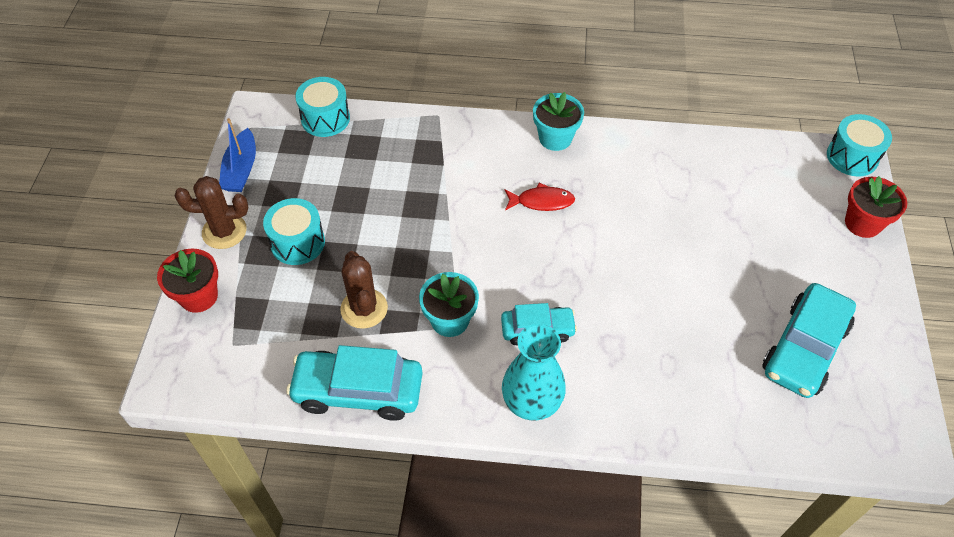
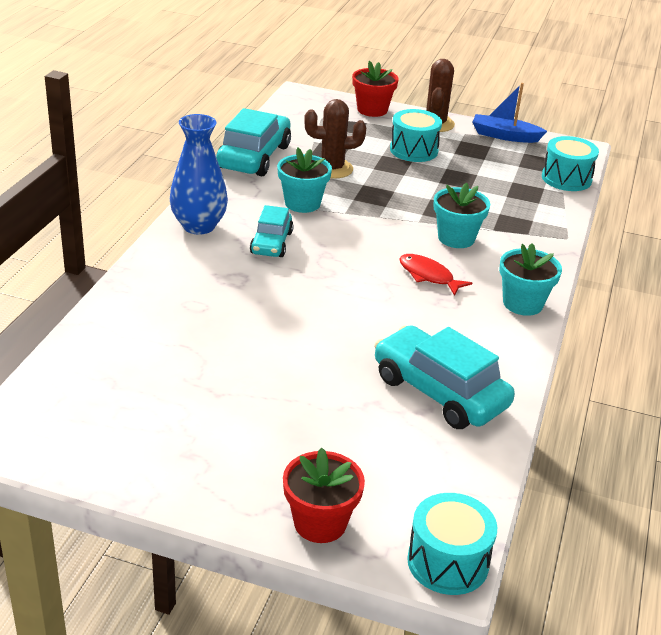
camera: 100 degrees right, 20 degrees down
(470, 189) = (456, 238): none -> turquoise flower pot
(531, 403) = (199, 226): turquoise vase -> blue vase
(541, 201) = (428, 276): red fish -> red fish turned 120 degrees clockwise
(804, 349) = (163, 401): turquoise car -> turquoise car (439, 392)

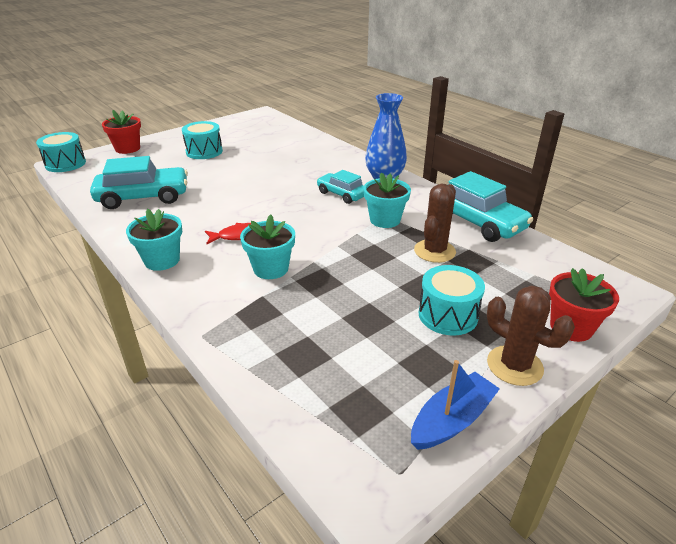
camera: 125 degrees right, 0 degrees up
(566, 178) = (302, 413): turquoise drum -> turquoise drum (204, 152)

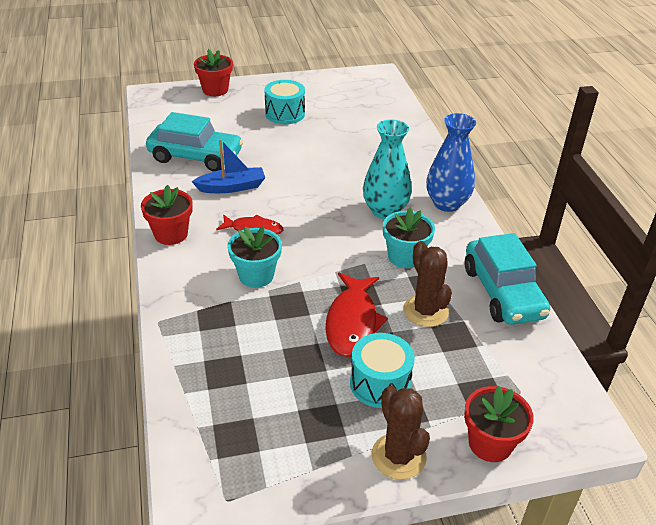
camera: 25 degrees right, 5 degrees up
(65, 164) = (151, 95): turquoise drum -> none
(162, 260) = (171, 234): turquoise flower pot -> red flower pot
(342, 194) = (385, 211): turquoise car -> turquoise vase
(384, 277) = (352, 322): none -> red fish
(434, 251) = (425, 311): brown cactus -> brown cactus turned 75 degrees counterclockwise
(452, 420) = (301, 478): blue boat -> blue boat (232, 187)

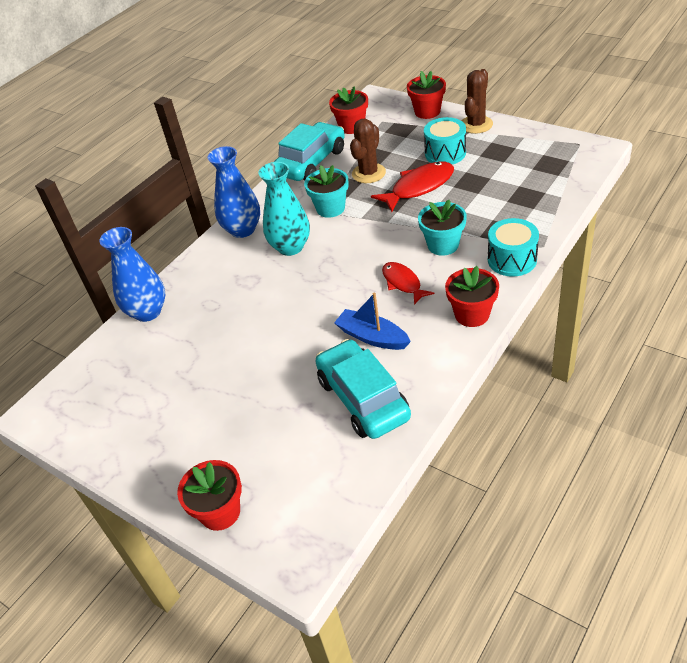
camera: 125 degrees left, 5 degrees up
(285, 114) = (209, 409): turquoise drum -> turquoise drum (512, 260)
(410, 130) = (148, 312): none -> blue vase
(540, 362) = (352, 127): none -> red flower pot

